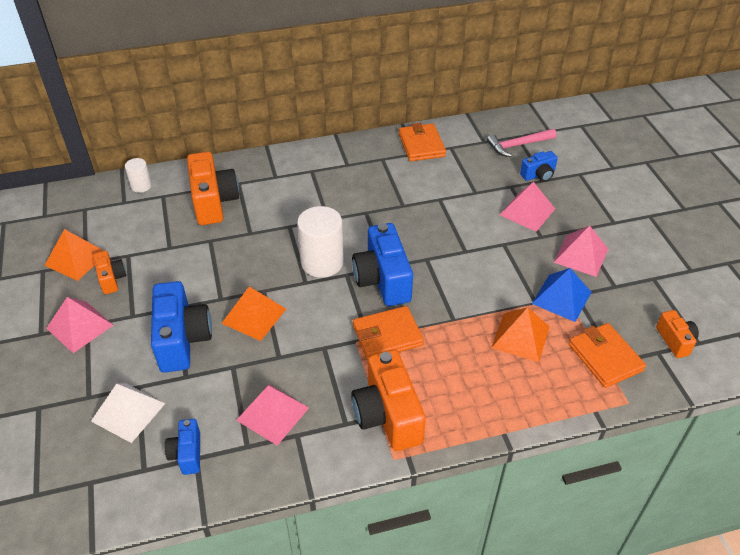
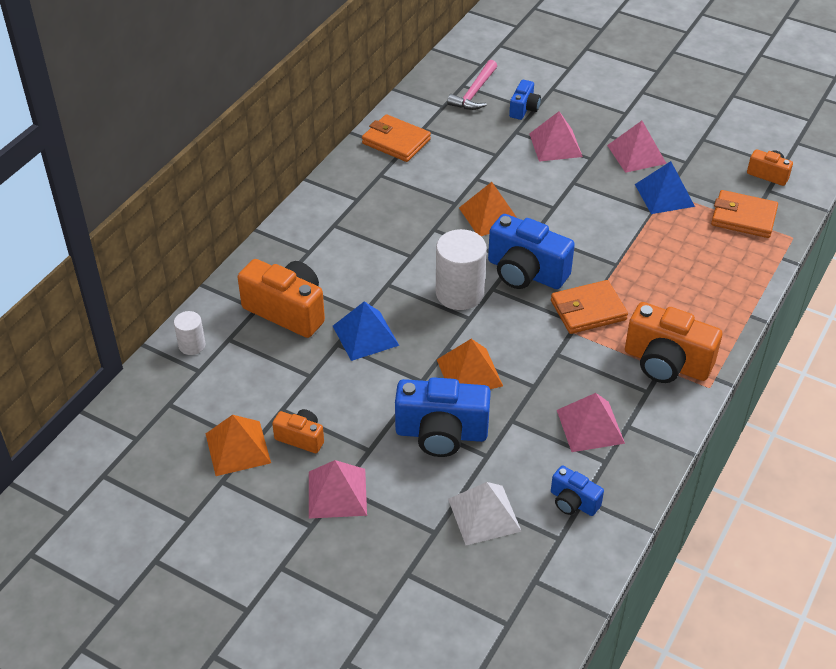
camera: 45 degrees left, 0 degrees up
(182, 340) = (441, 433): blue camera -> blue camera turned 150 degrees clockwise
(231, 247) = (365, 335): none -> blue pyramid
(387, 335) = (588, 310): orange wallet -> orange wallet turned 45 degrees clockwise
(520, 337) = (675, 243): orange pyramid -> orange pyramid (489, 215)

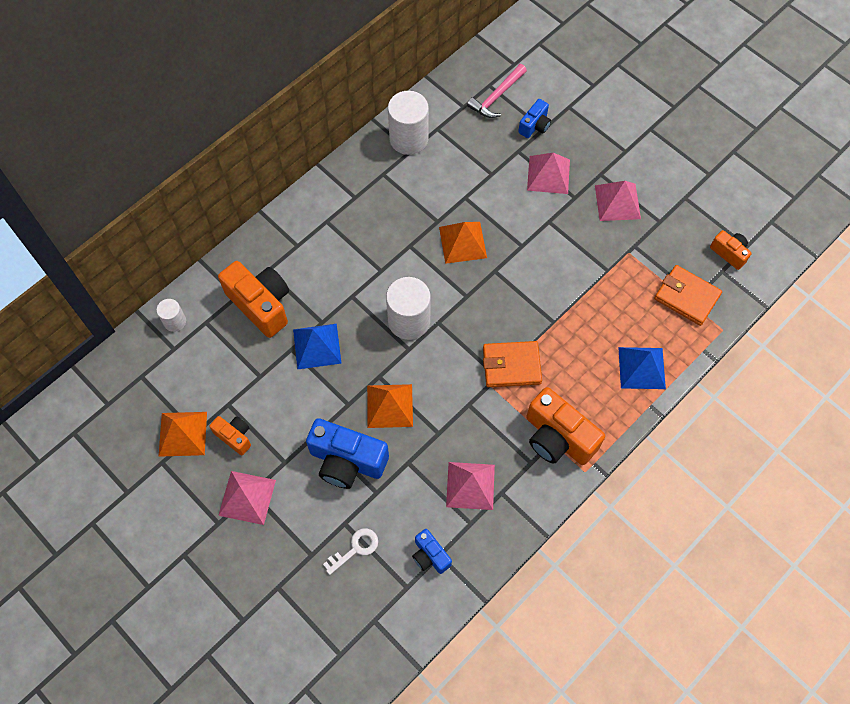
camera: 15 degrees right, 20 degrees up
(396, 141) = (408, 139): orange wallet -> white cylinder
(484, 515) = (355, 549): white pyramid -> white key
(525, 272) = (472, 312): blue camera -> none
(664, 195) = (625, 255): blue pyramid -> blue pyramid (641, 368)

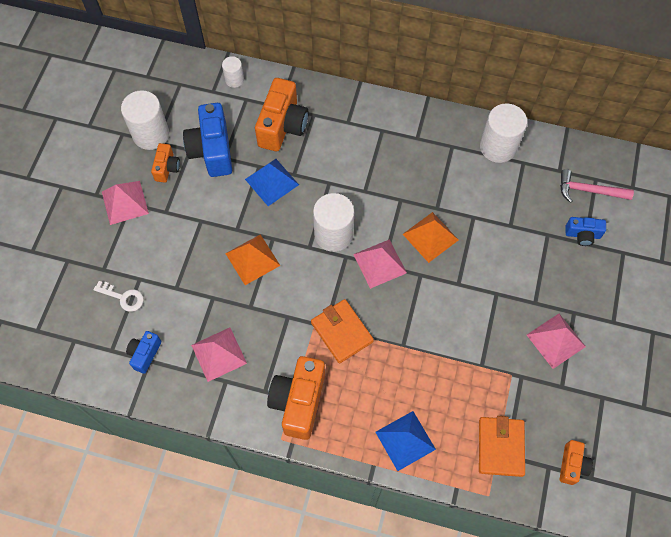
camera: 60 degrees right, 0 degrees up
(183, 434) = (151, 134): orange pyramid -> white cylinder
(347, 461) = (190, 254): blue camera -> blue camera (212, 150)
(548, 174) = (542, 270): pink pyramid -> pink pyramid (379, 263)

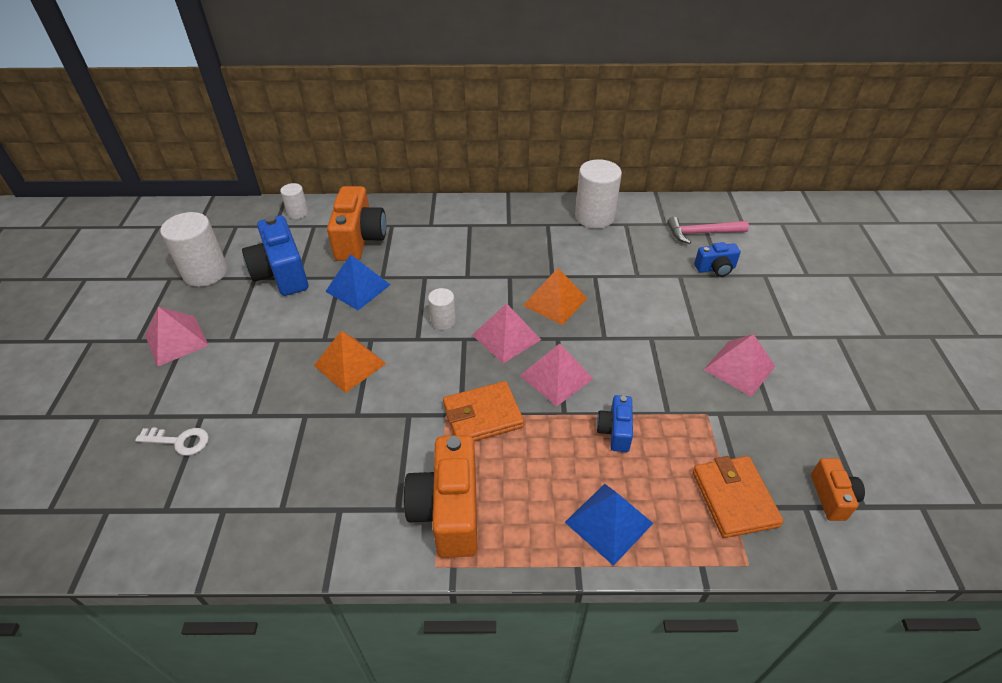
camera: 15 degrees left, 20 degrees down
(145, 354) = (216, 503): blue camera -> blue camera (615, 431)
(167, 168) = (228, 298): orange camera -> none
(219, 354) = (324, 478): pink pyramid -> pink pyramid (556, 377)
(333, 234) = (443, 321): white cylinder -> white cylinder, size x0.53
(342, 332) = (482, 416): orange wallet -> orange wallet turned 60 degrees counterclockwise

